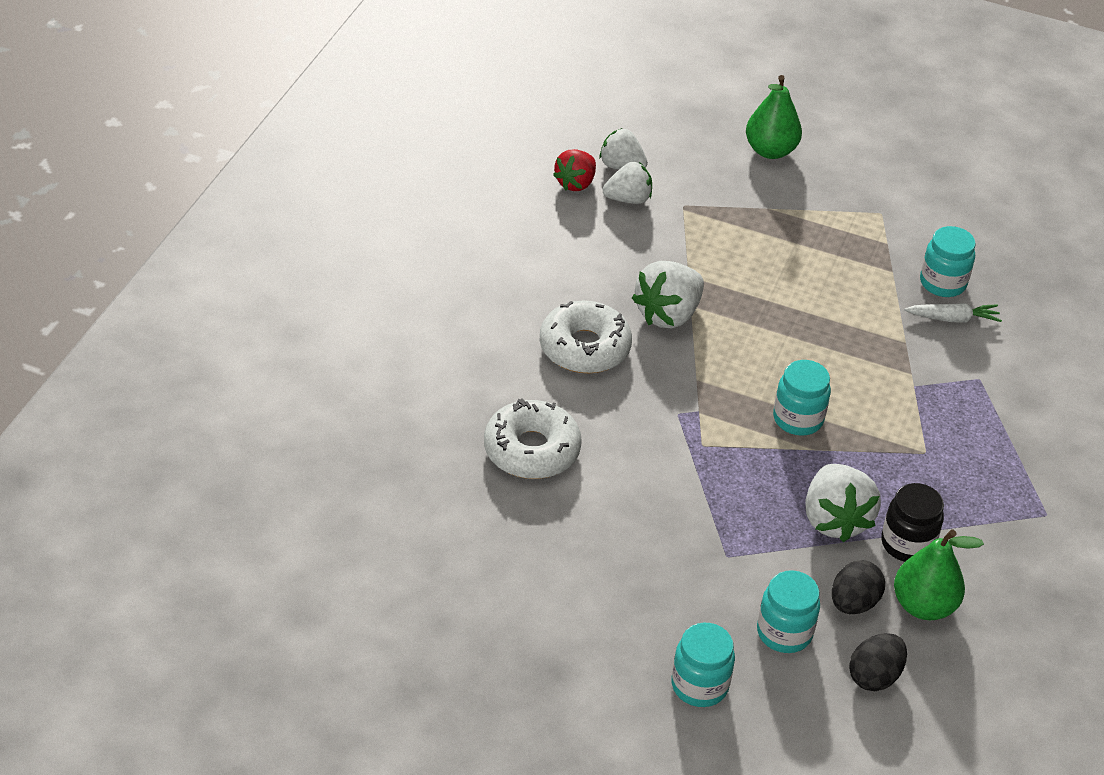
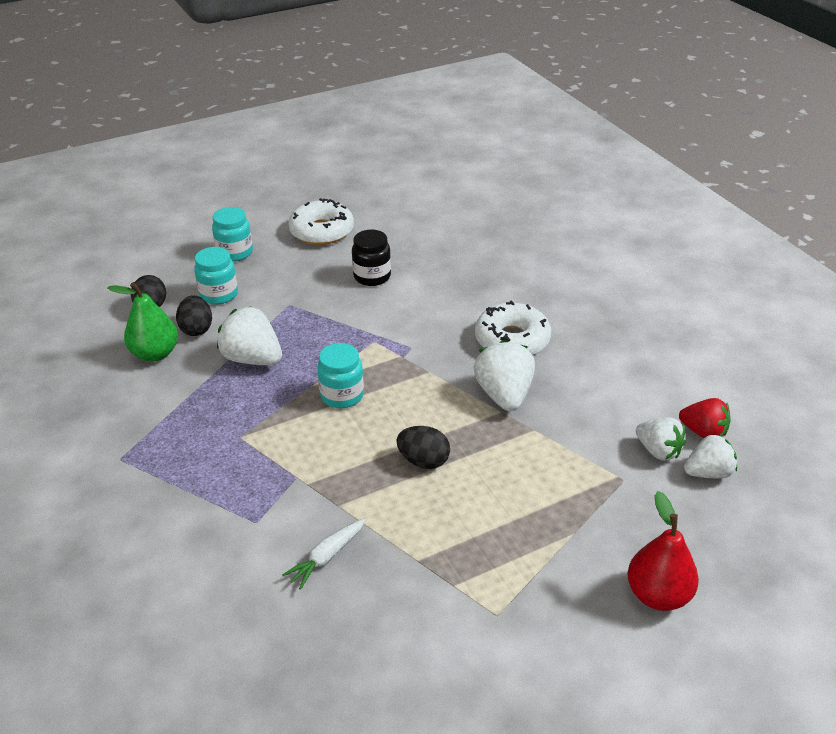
camera: 135 degrees right, 5 degrees down
(531, 450) = (450, 278): white donut -> white donut (322, 231)
(575, 183) = (703, 432): red strawberry -> red strawberry turned 135 degrees clockwise
(628, 199) = (658, 451): white strawberry -> white strawberry turned 75 degrees counterclockwise
(770, 151) = (658, 595): green pear -> red pear
(803, 321) = (423, 461): none -> black egg
(907, 544) = (196, 376): black jar -> black jar (372, 276)
(942, 283) = (370, 585): turquoise jar -> none

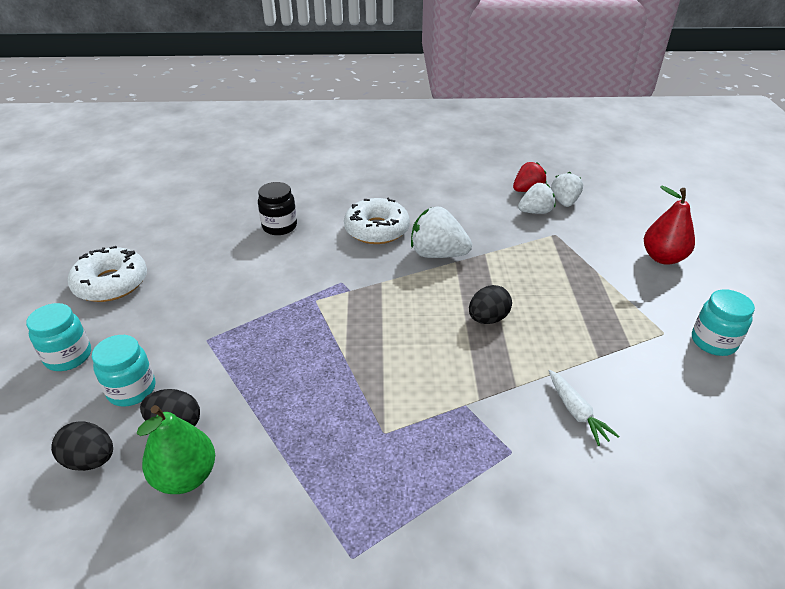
camera: 65 degrees left, 0 degrees up
(253, 359) = (270, 390): white strawberry -> none
(342, 395) = (374, 342): turquoise jar -> turquoise jar (713, 342)
(372, 276) = (221, 273): black jar -> black jar (279, 226)

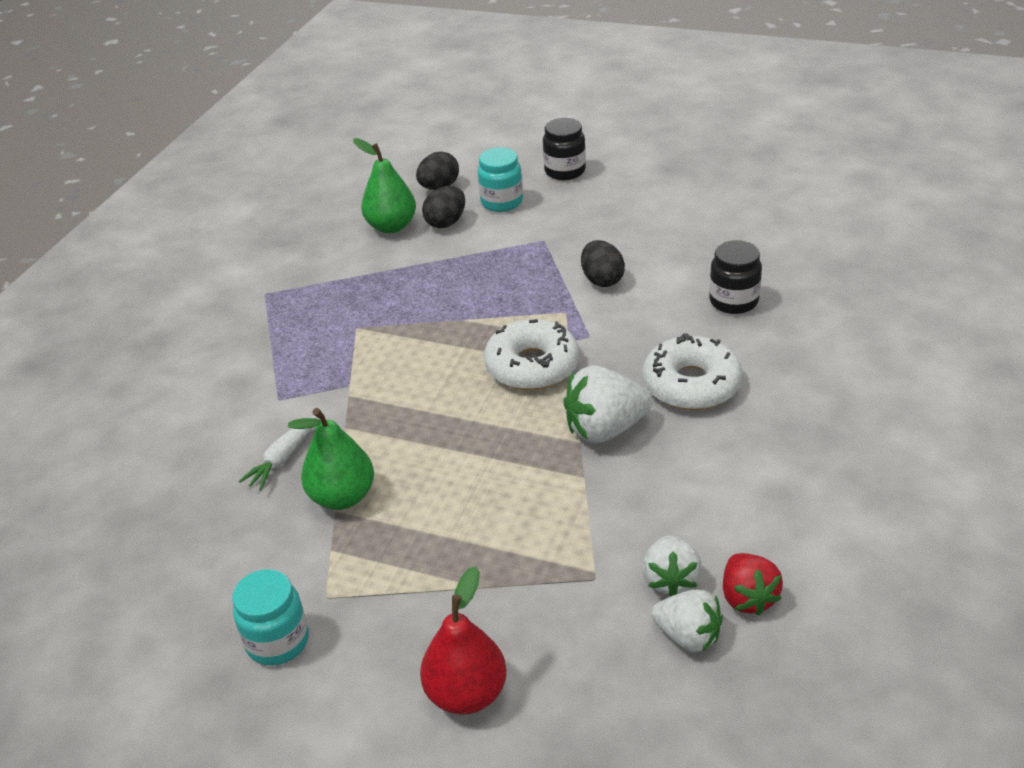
camera: 115 degrees right, 0 degrees up
(68, 356) = (565, 171): turquoise jar -> black jar
(111, 283) = (666, 187): white donut -> white donut (532, 366)
(437, 254) = (605, 429): white strawberry -> white strawberry turned 150 degrees counterclockwise
(488, 319) = (454, 438): black egg -> black egg (602, 280)
(576, 412) = (282, 459): white carrot -> white carrot turned 60 degrees counterclockwise
(583, 358) = (342, 497): none -> green pear

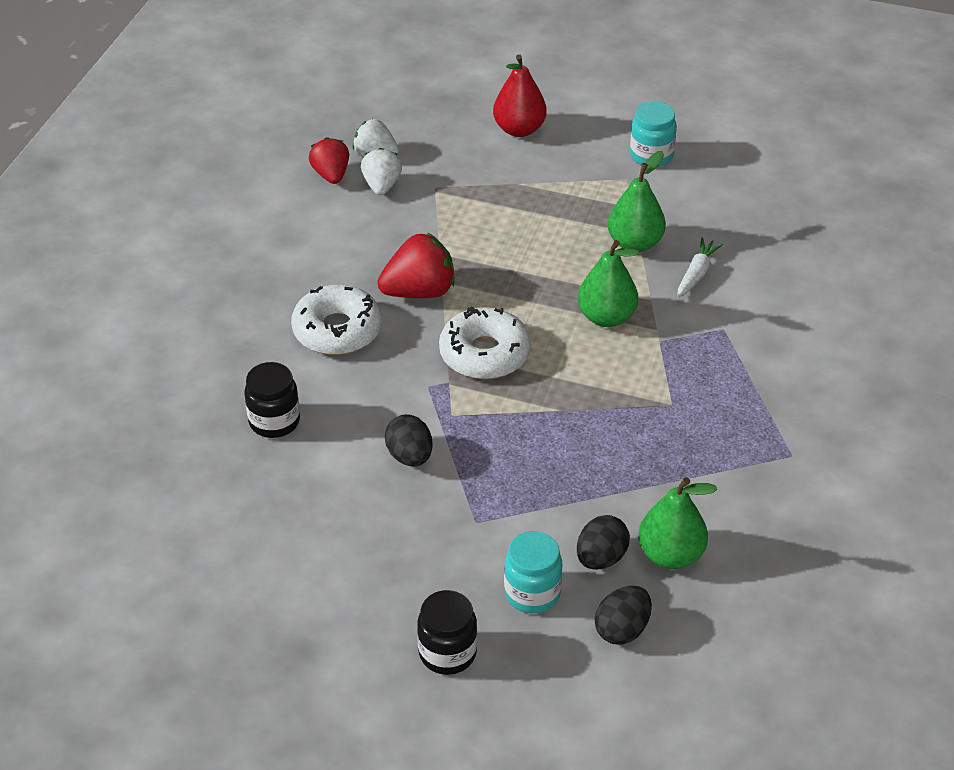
camera: 175 degrees right, 5 degrees up
(398, 407) = (606, 317): none -> green pear
(605, 429) = (419, 292): white strawberry -> red strawberry

